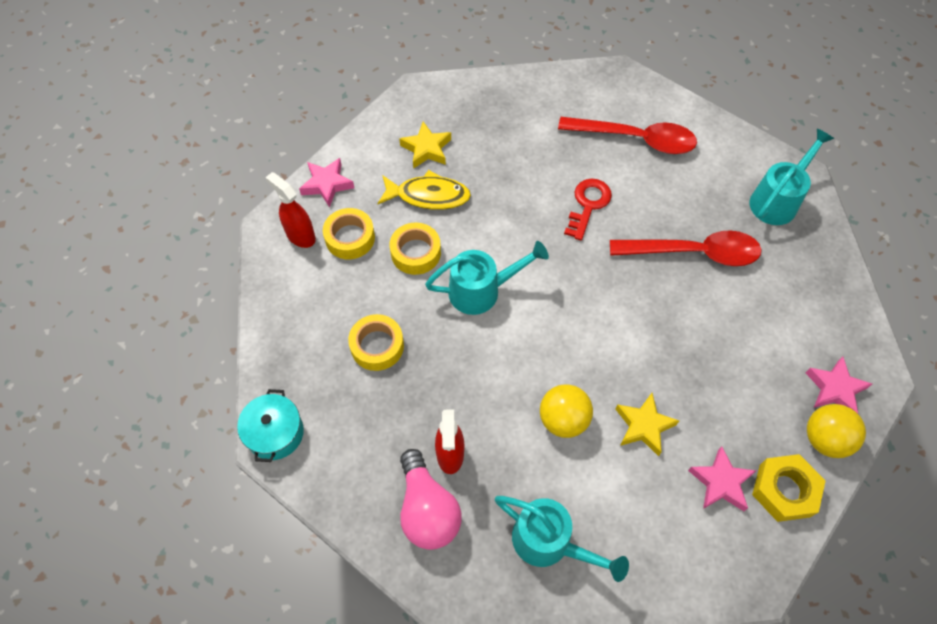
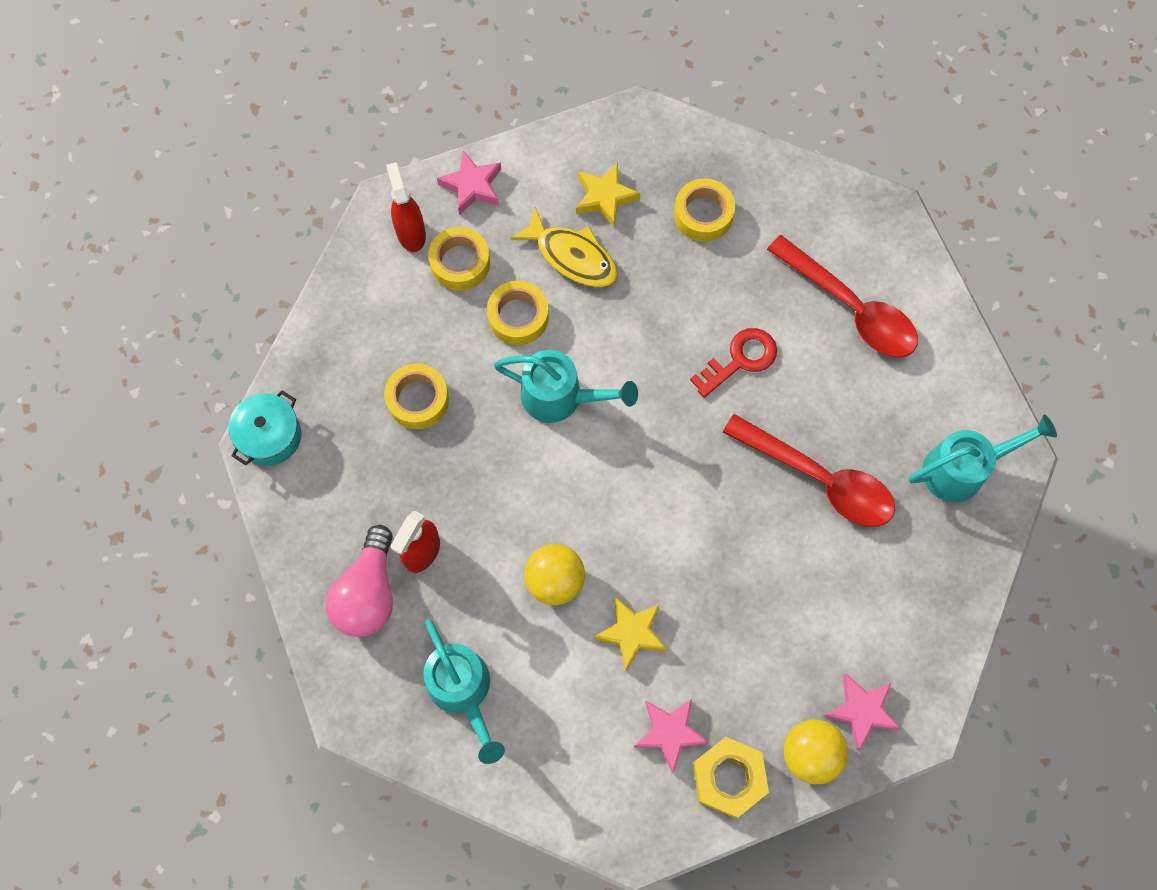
camera: 30 degrees right, 10 degrees up
(500, 129) = (703, 214): none -> yellow tape

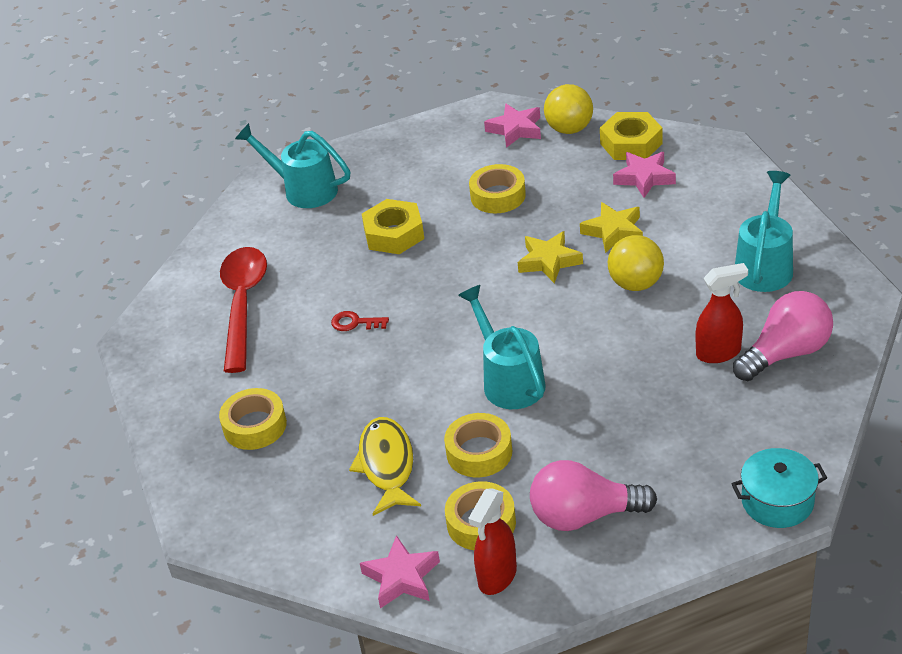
camera: 130 degrees left, 30 degrees down
(395, 322) = (584, 516): none -> pink light bulb
(418, 399) = (623, 448): yellow tape -> yellow tape (498, 196)
(605, 197) = (308, 490): yellow star -> yellow star (549, 261)
(740, 360) = (355, 323): red key -> red key, size x0.62
(819, 479) = (394, 234): red spoon -> yellow nut

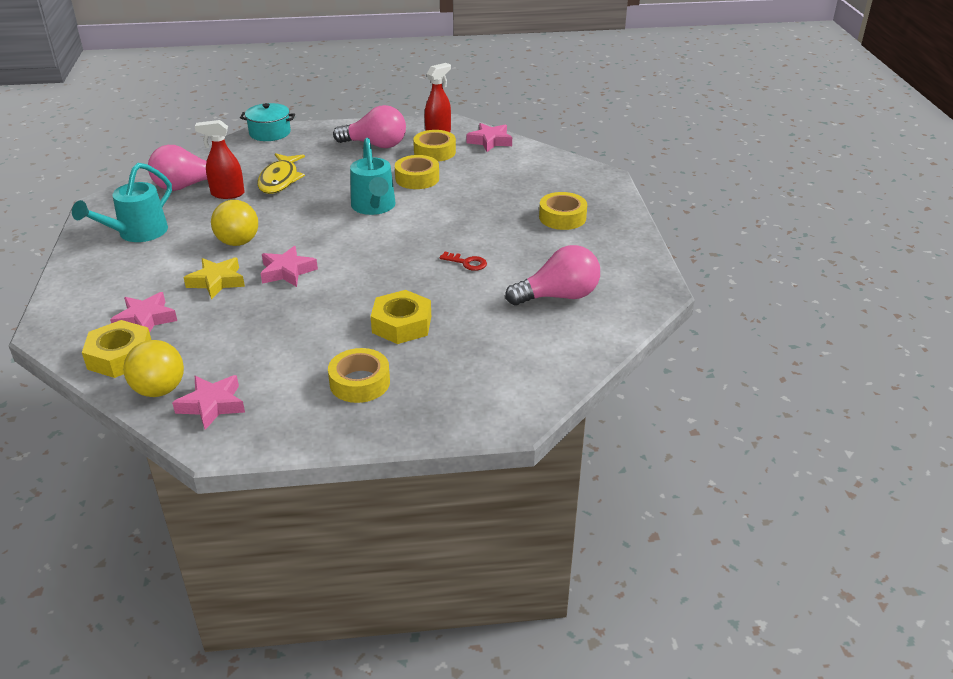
camera: 170 degrees left, 5 degrees down
(243, 304) = (558, 296): red spoon -> pink light bulb
(303, 190) = (472, 393): turquoise watering can -> none
(387, 465) = (478, 183): yellow fish -> yellow fish (280, 180)
(498, 196) = (285, 336): yellow tape -> yellow tape (360, 382)
(549, 261) = (287, 271): yellow star -> pink star

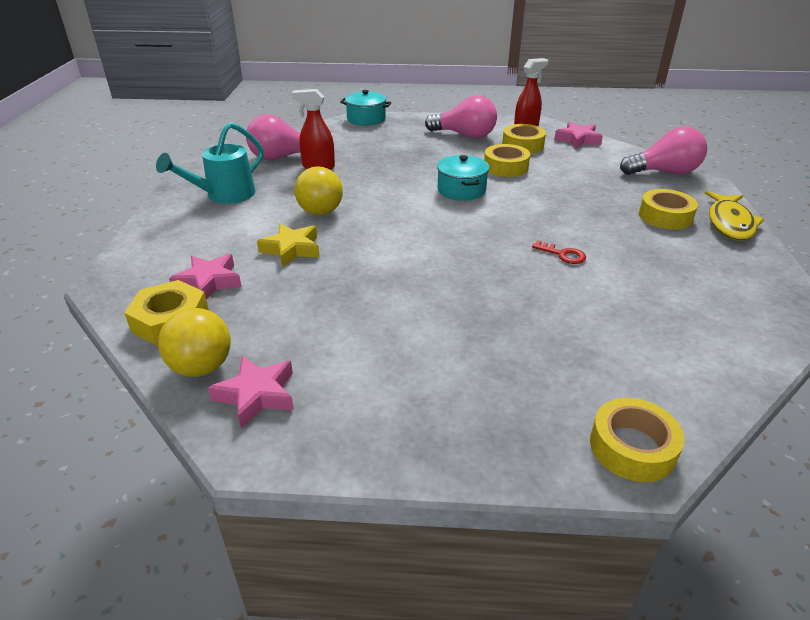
camera: 10 degrees right, 0 degrees up
(280, 180) = (370, 158): yellow fish -> yellow fish (729, 223)
(287, 271) = (366, 246): pink star -> none
(360, 382) = (437, 387): yellow tape -> yellow tape (632, 447)
(374, 207) = (461, 190): turquoise watering can -> turquoise pot
(401, 324) = (489, 317): yellow nut -> none
(558, 296) = (676, 303): pink light bulb -> pink light bulb (664, 172)

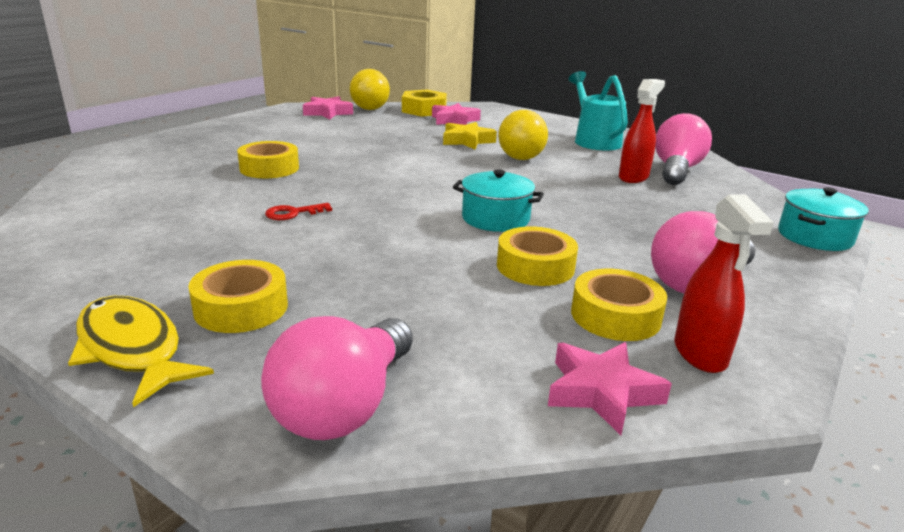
camera: 120 degrees right, 10 degrees down
(632, 447) = (114, 156): yellow tape -> yellow tape (269, 168)

